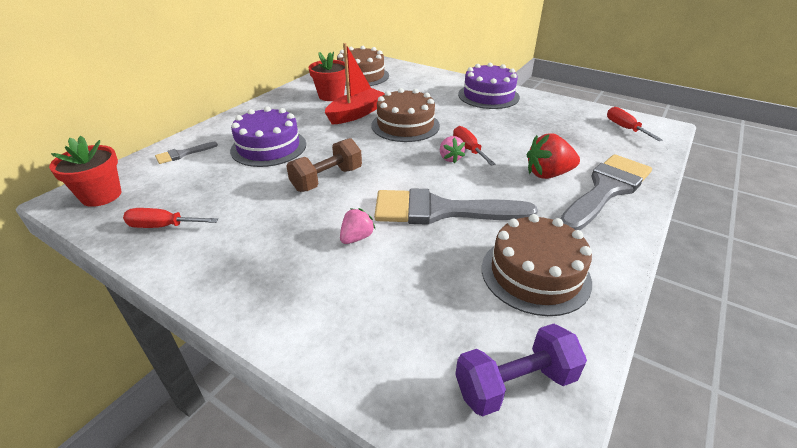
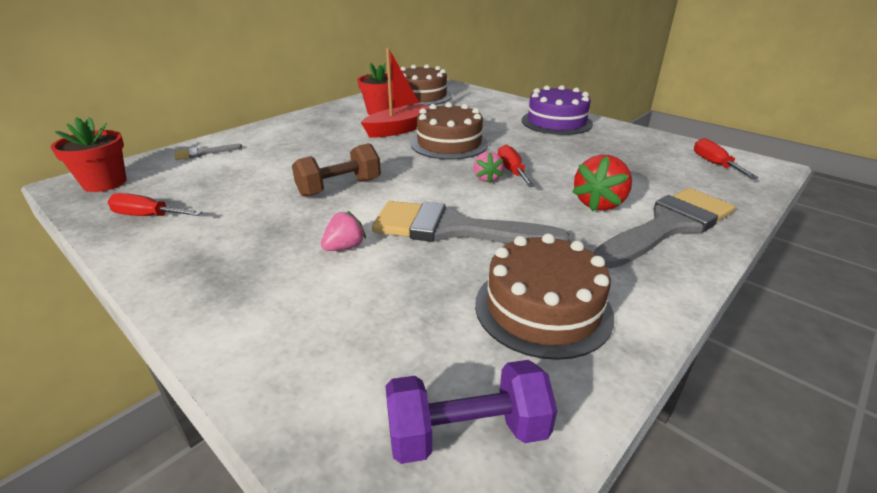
camera: 10 degrees right, 5 degrees down
(268, 147) = (293, 153): purple cake -> none
(548, 174) = (599, 203): red strawberry -> red strawberry turned 60 degrees counterclockwise

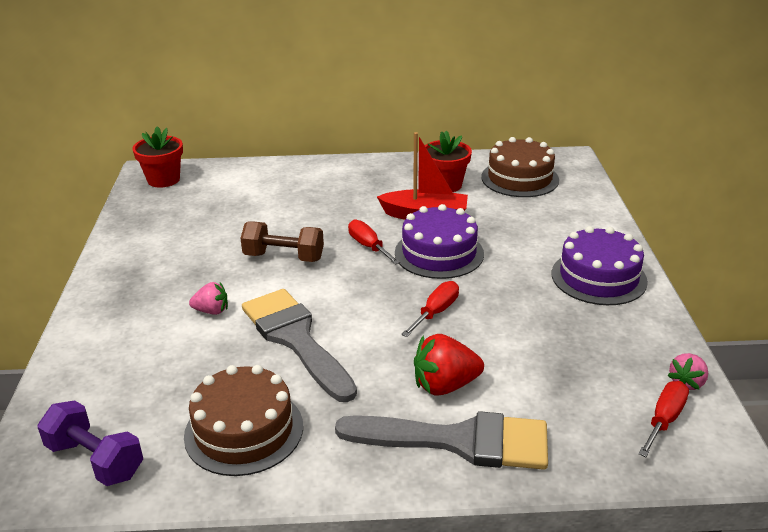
camera: 45 degrees right, 0 degrees up
(147, 216) = (150, 222): red screwdriver -> red screwdriver (368, 246)
(203, 153) = (249, 176): grey brush -> none
(449, 143) = (439, 253): brown cake -> purple cake
(486, 178) = (401, 307): pink strawberry -> pink strawberry (687, 383)

